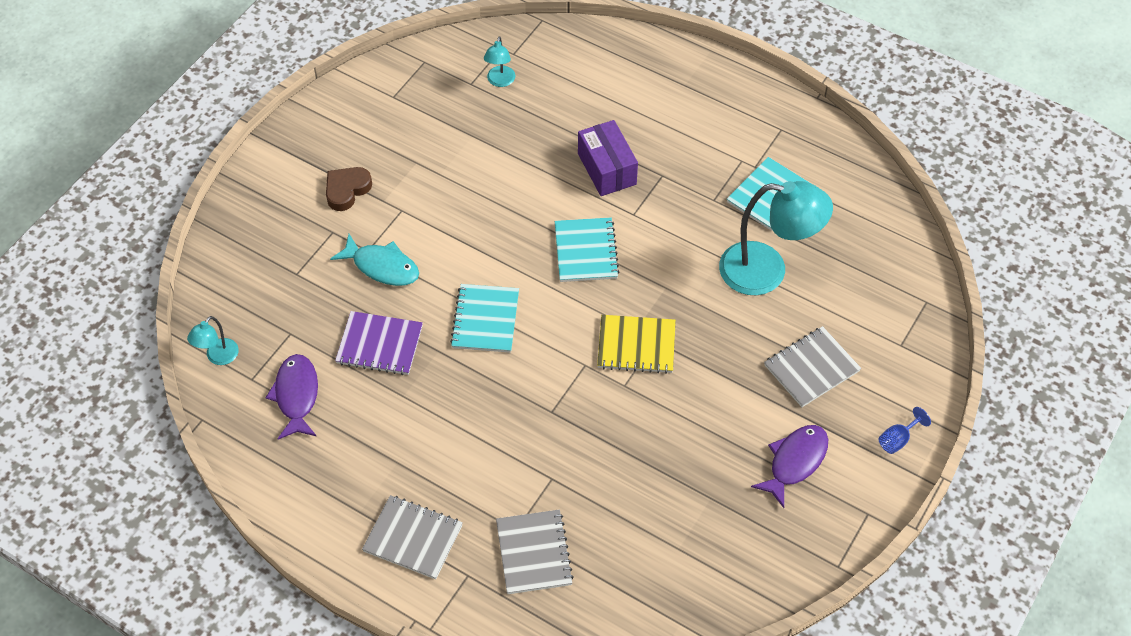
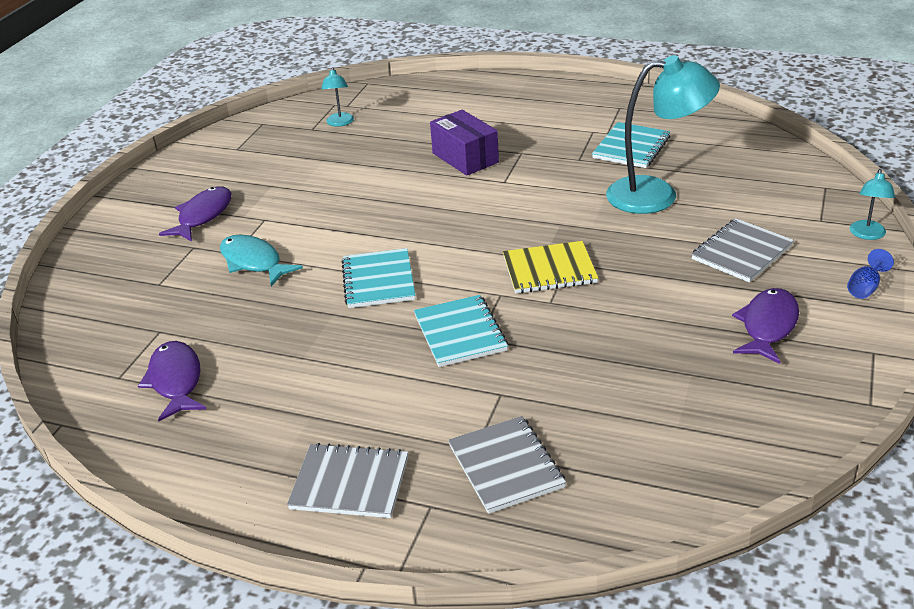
camera: 10 degrees left, 20 degrees down
(218, 357) = (76, 366): turquoise lamp -> turquoise lamp (867, 235)
(347, 190) = (203, 216): brown heart -> purple fish
(379, 345) = (265, 321): purple notebook -> none
(382, 267) = (253, 262): turquoise fish -> turquoise fish turned 150 degrees counterclockwise
(586, 251) = (467, 214): turquoise notebook -> turquoise notebook (460, 333)

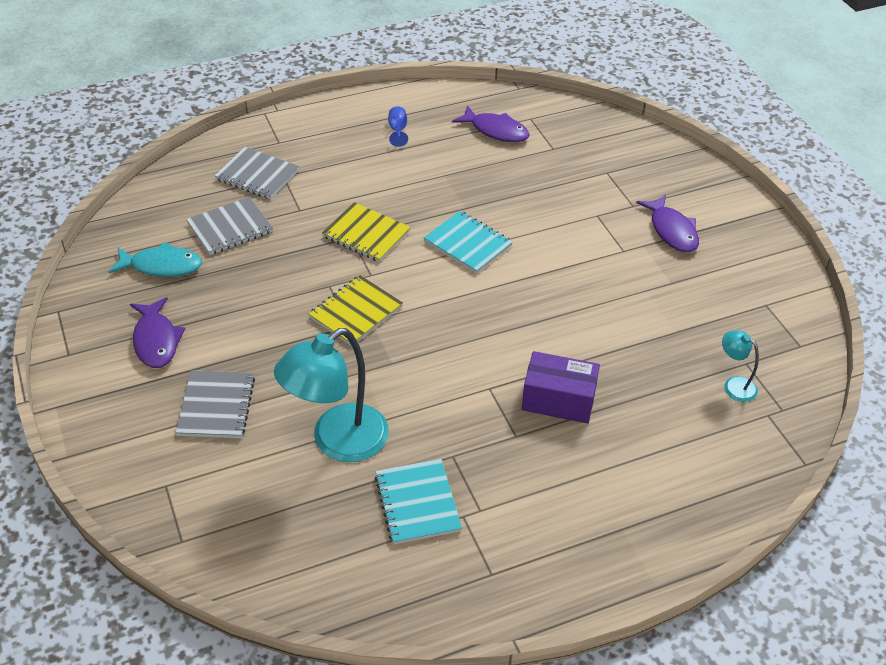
camera: 135 degrees right, 10 degrees up
(253, 262) = (573, 215): turquoise fish -> turquoise fish (162, 266)
(350, 483) = (331, 132): grey notebook -> grey notebook (230, 228)
(460, 333) = (366, 234): turquoise notebook -> yellow notebook
(865, 288) = (95, 416): blue goblet -> blue goblet (398, 130)
(867, 235) = (114, 486): turquoise lamp -> none

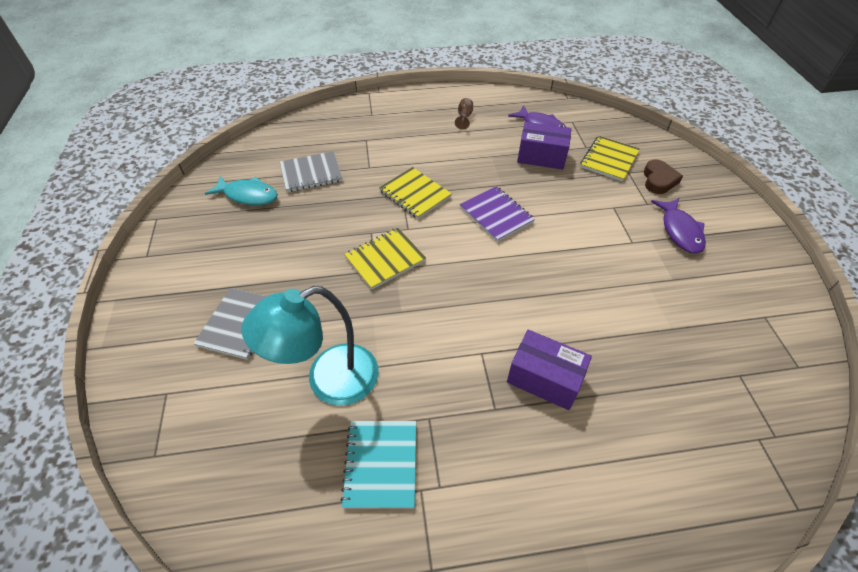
camera: 15 degrees right, 5 degrees up
(156, 340) = (217, 256): purple fish -> none
(257, 175) = (347, 136): grey notebook -> none
(398, 130) = (464, 117): blue goblet -> brown goblet
(468, 244) = (496, 215): turquoise notebook -> purple notebook
(503, 168) = (541, 157): none -> purple box
(582, 160) = (609, 160): none -> yellow notebook
(641, 177) = (658, 180): none -> brown heart
(734, 385) = (725, 397): turquoise lamp -> none

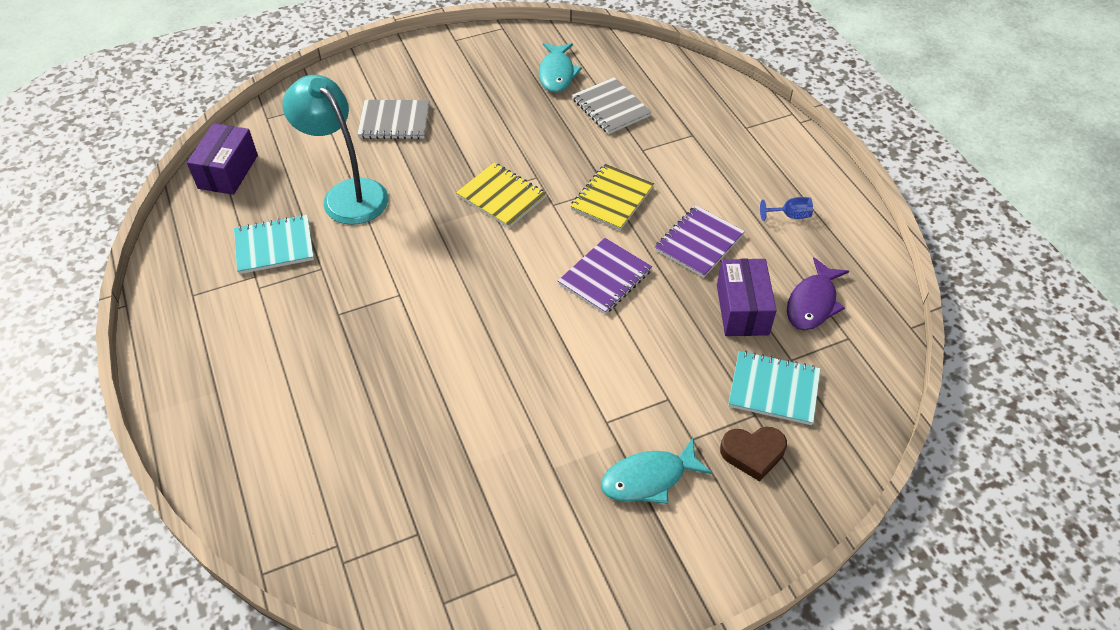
camera: 75 degrees right, 0 degrees up
(464, 117) = (790, 216): brown goblet -> blue goblet
(476, 161) = (699, 243): none -> purple notebook
(544, 378) = (378, 348): purple box -> purple box (228, 172)
(609, 160) = (773, 389): yellow notebook -> turquoise notebook
(680, 231) = (648, 478): purple fish -> turquoise fish

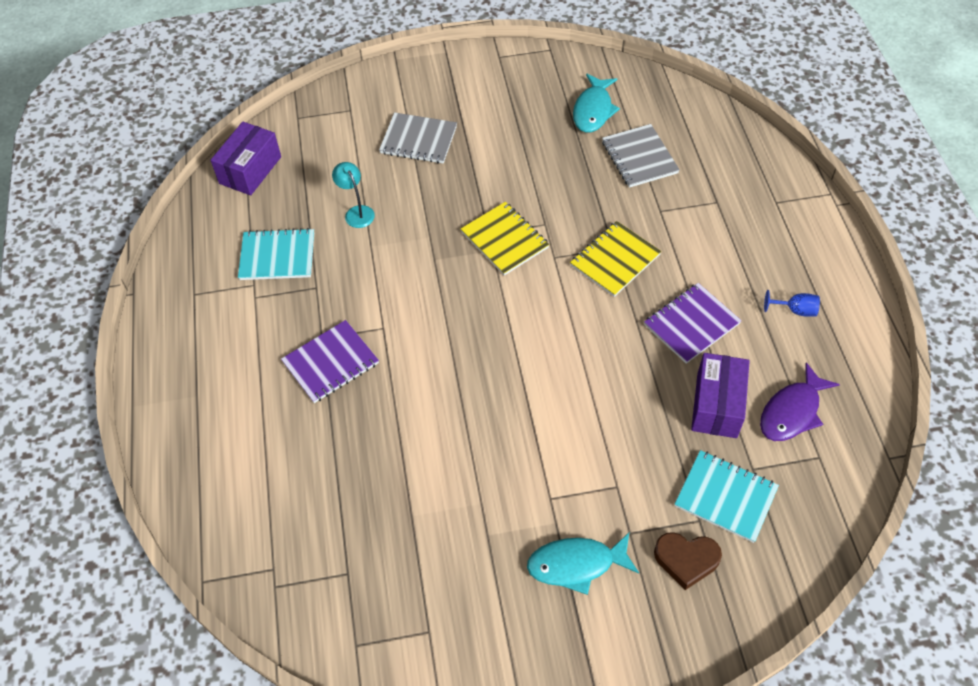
camera: 15 degrees right, 5 degrees up
(347, 194) = (357, 212): turquoise lamp -> turquoise lamp, size x0.46
(605, 277) = (586, 345): purple notebook -> purple notebook (330, 363)

